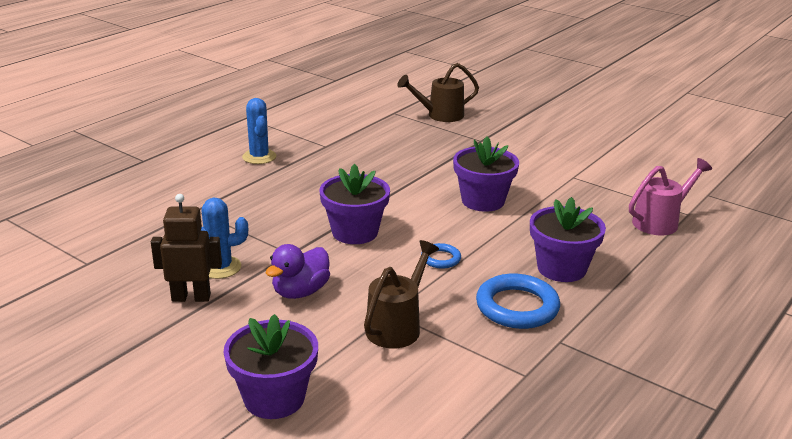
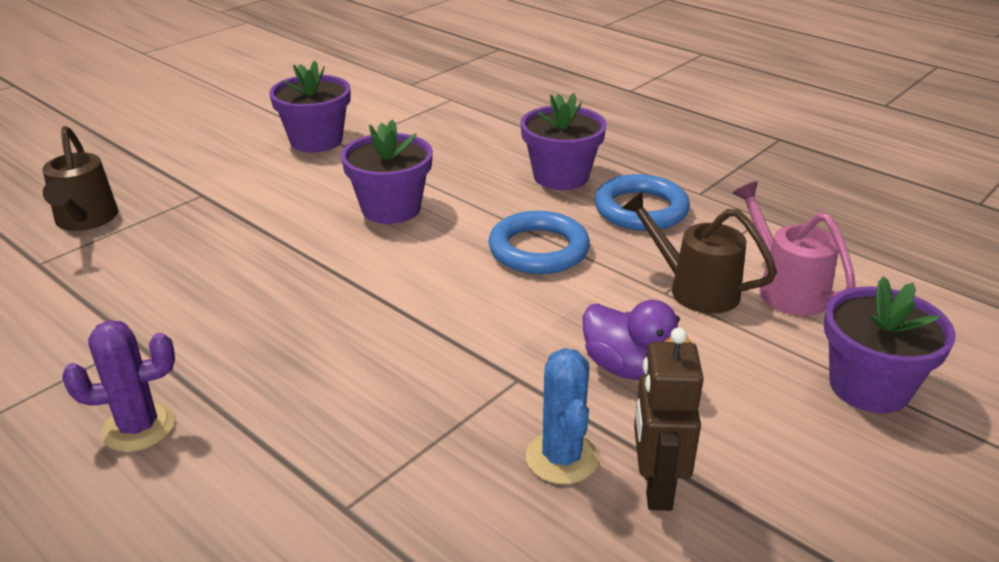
camera: 85 degrees left, 5 degrees up
(259, 157) = (138, 427): blue cactus -> purple cactus
(355, 232) = (461, 315): purple flower pot -> purple flower pot (316, 141)
(440, 259) = (538, 249): blue ring -> blue ring, size x1.91
(660, 222) = (465, 114): pink watering can -> pink watering can (785, 289)

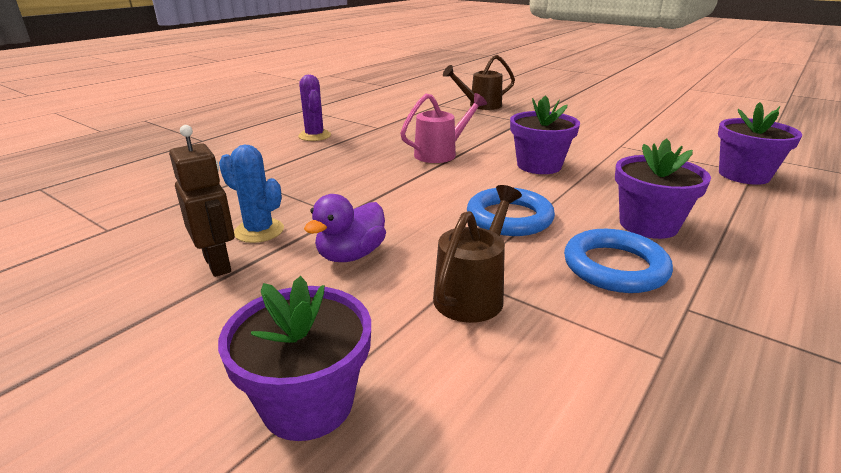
camera: 85 degrees right, 5 degrees down
(316, 141) = (618, 138): purple flower pot -> purple flower pot (744, 175)
(562, 458) = (259, 231): blue cactus -> blue cactus turned 45 degrees clockwise
(655, 487) = (218, 264): brown robot -> brown robot turned 60 degrees clockwise
(785, 289) = (493, 358): pink watering can -> pink watering can (441, 153)

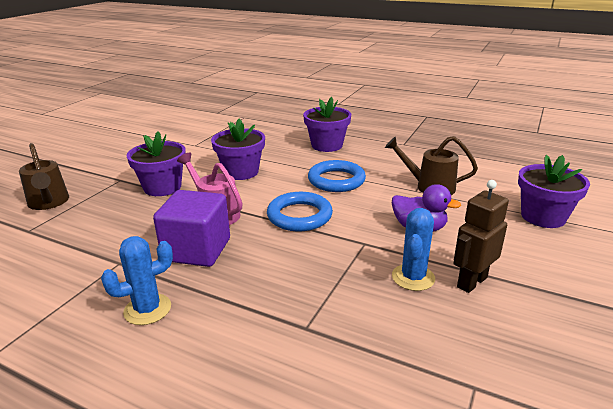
camera: 100 degrees left, 0 degrees up
(314, 136) = (147, 309): purple cactus -> blue cactus
(379, 147) = (197, 250): none -> purple cube
(615, 267) = (378, 155): blue ring -> blue ring (299, 216)
(744, 175) = (248, 119): purple flower pot -> purple flower pot (162, 187)

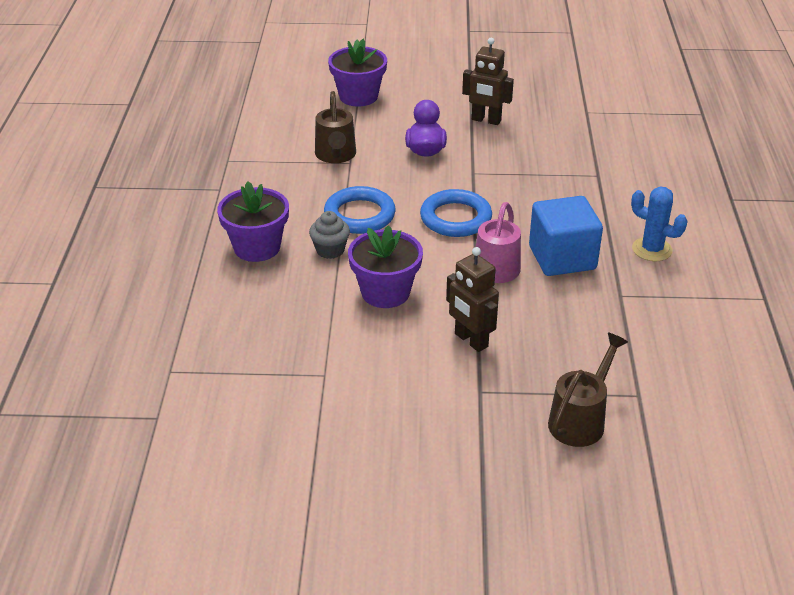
camera: 115 degrees left, 10 degrees up
(162, 187) = (470, 340): purple flower pot -> brown robot
(197, 250) = (562, 258): purple cube -> blue cube
(303, 164) = (330, 250): none -> grey cupcake
(413, 277) = (502, 143): blue cactus -> none

